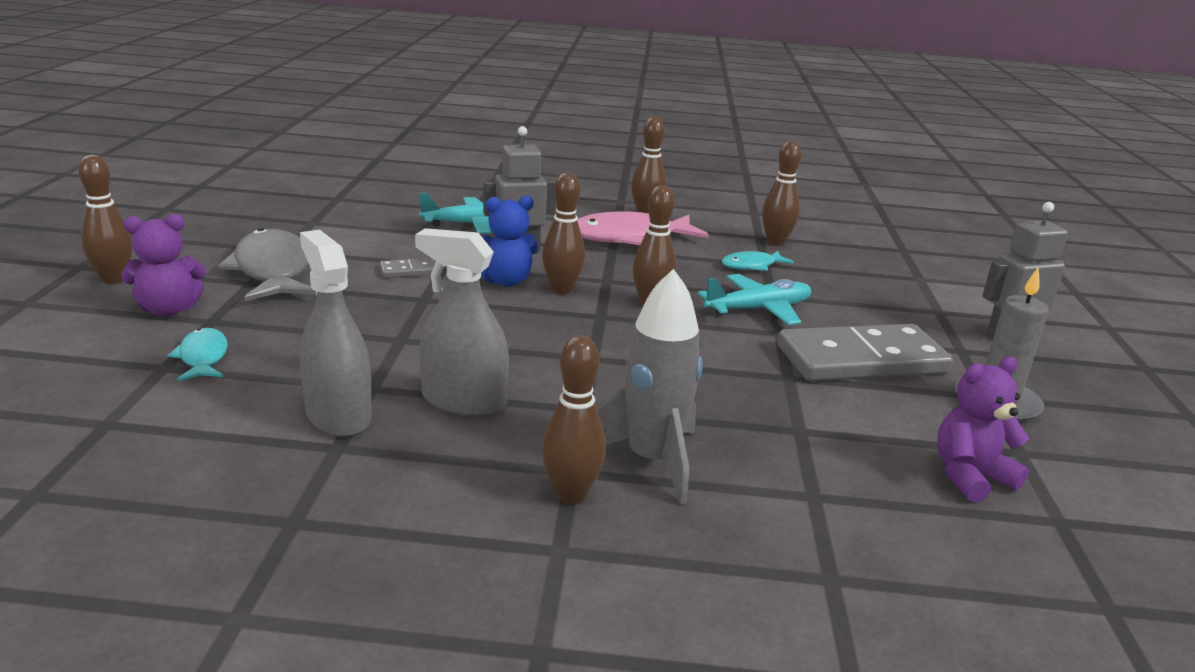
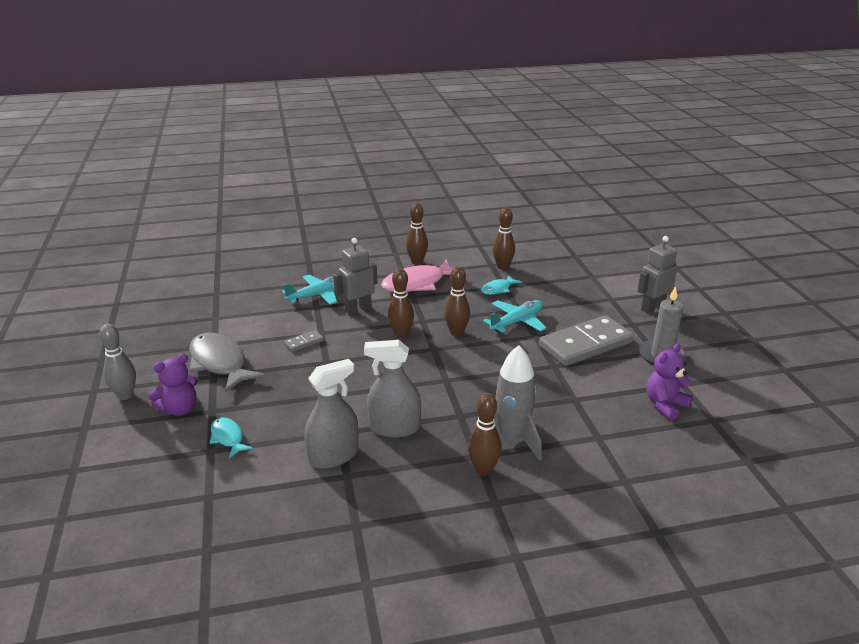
camera: 15 degrees left, 5 degrees up
(114, 279) = (125, 395): brown bowling pin -> grey bowling pin
(338, 415) = (333, 455): grey spray bottle -> grey spray bottle turned 105 degrees clockwise
(505, 281) = (365, 336): blue teddy bear -> none

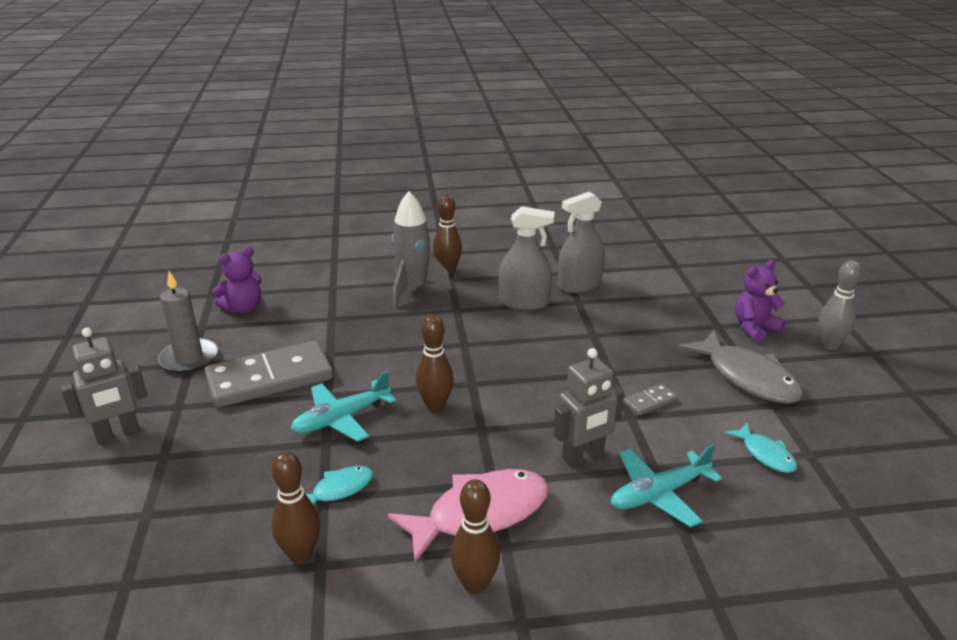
camera: 175 degrees left, 0 degrees up
(228, 438) = (685, 302): turquoise fish -> turquoise fish (765, 454)
(401, 335) = (514, 406): brown bowling pin -> none

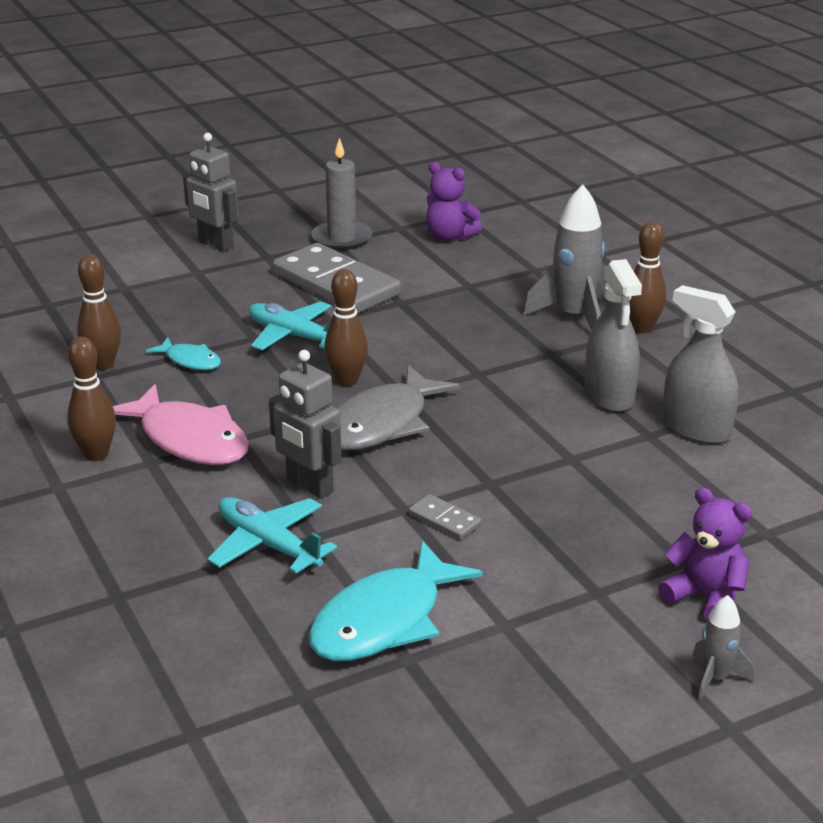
camera: 70 degrees right, 0 degrees up
(747, 377) = (557, 597): grey fish -> grey fish (382, 423)
(765, 454) = (384, 620): turquoise fish -> turquoise fish, size x1.92
(829, 345) = (715, 678): grey bowling pin -> grey rocket

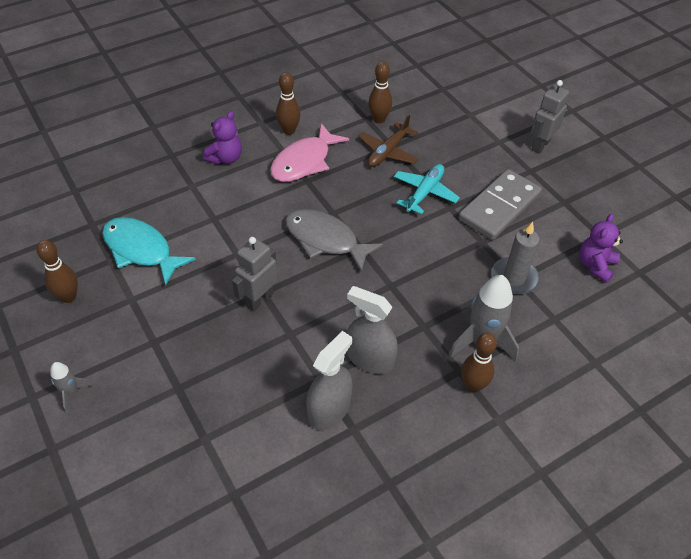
camera: 85 degrees right, 20 degrees up
(190, 361) = (388, 152): turquoise fish -> brown plane
(268, 544) = (208, 201): turquoise plane -> none
(309, 486) = (260, 213): grey robot -> grey robot (259, 299)
(342, 238) = (570, 205): grey candle -> grey candle (514, 278)
(347, 381) = (373, 221): brown bowling pin -> brown bowling pin (69, 297)
(444, 520) = (226, 272): grey domino -> none
(609, 395) = (370, 358): grey spray bottle -> grey spray bottle turned 45 degrees clockwise
(705, 597) = (142, 395): purple teddy bear -> purple teddy bear (225, 158)

